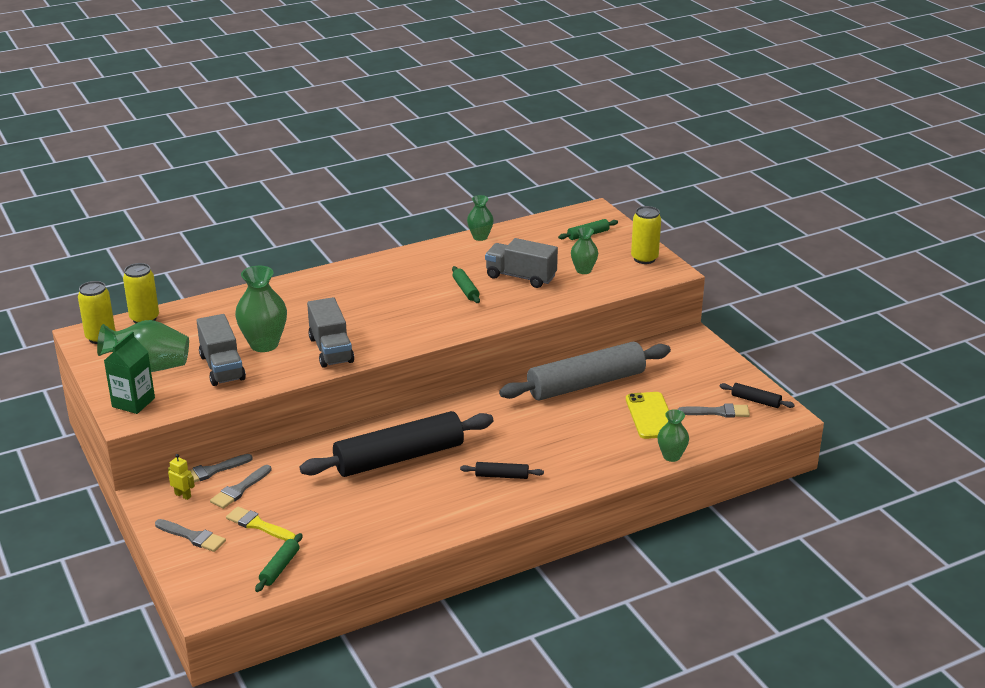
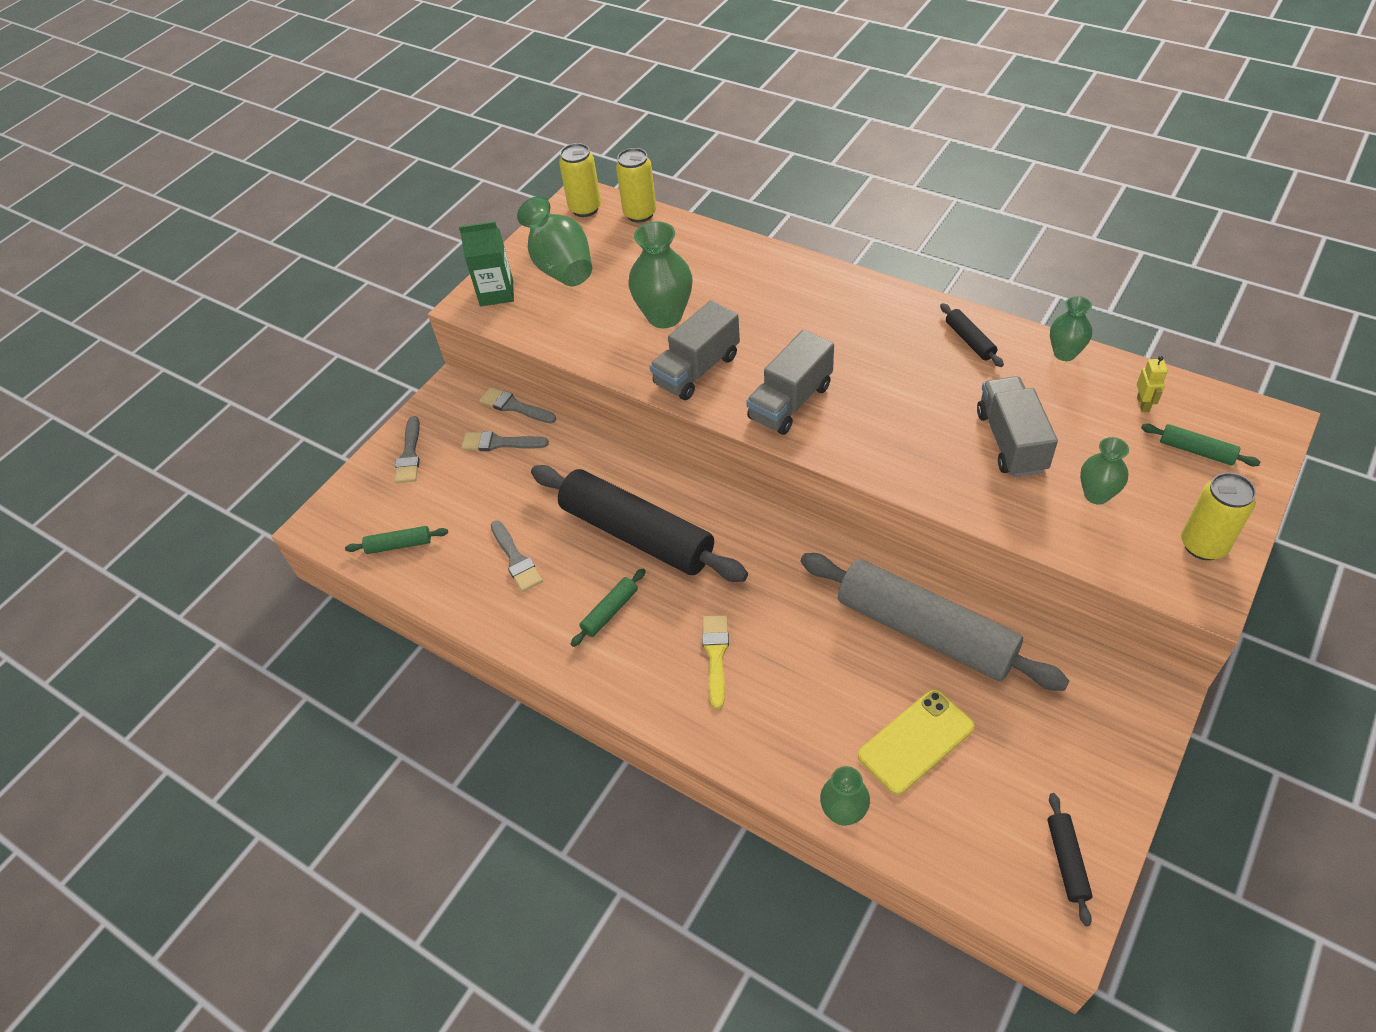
camera: 65 degrees right, 20 degrees up
(183, 495) = (465, 410): yellow robot -> yellow robot (1143, 404)
(222, 367) = (599, 313): grey truck -> grey truck (790, 402)
(258, 525) = (454, 489): yellow brush -> yellow brush (716, 655)
(465, 290) = (927, 408): green rolling pin -> green rolling pin (610, 611)
(502, 476) = (669, 646): black rolling pin -> black rolling pin (970, 340)
(718, 412) = (994, 822): grey brush -> grey brush (516, 559)

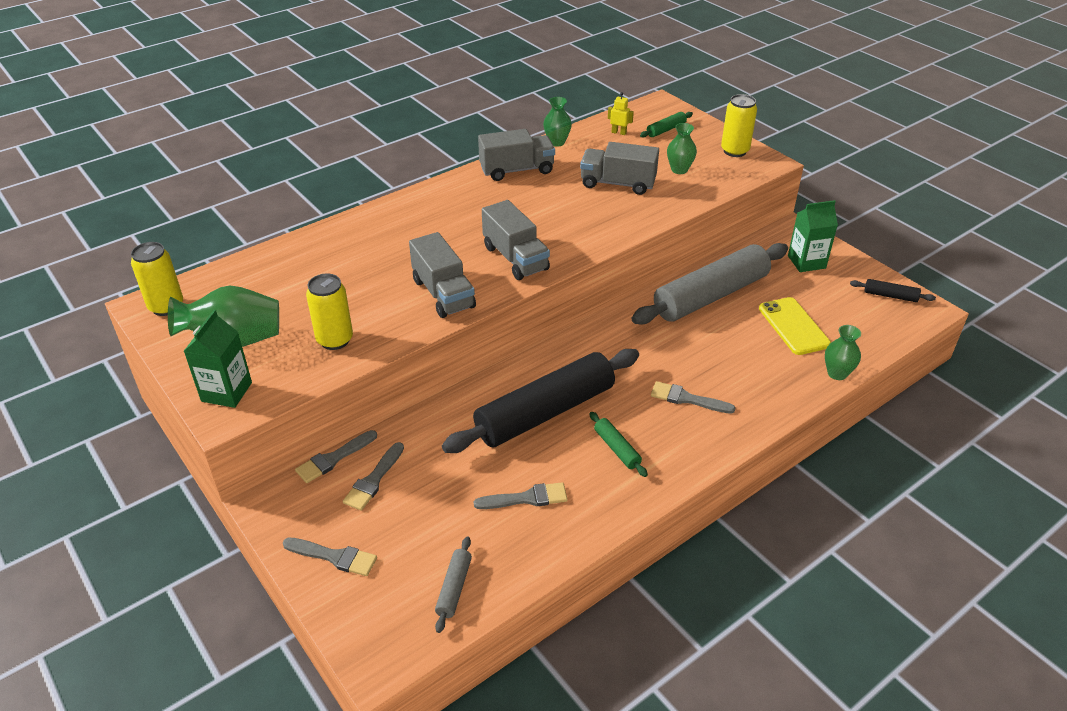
camera: 75 degrees left, 10 degrees down
(399, 545) = (454, 588): green rolling pin -> grey rolling pin
(640, 214) = (214, 276): yellow can -> yellow can (335, 340)
(664, 316) = (364, 295): green vase -> none
(716, 655) = (687, 399): yellow brush -> grey brush
(970, 340) = (517, 170): black rolling pin -> grey truck
(1080, 730) = (806, 262): none -> green carton

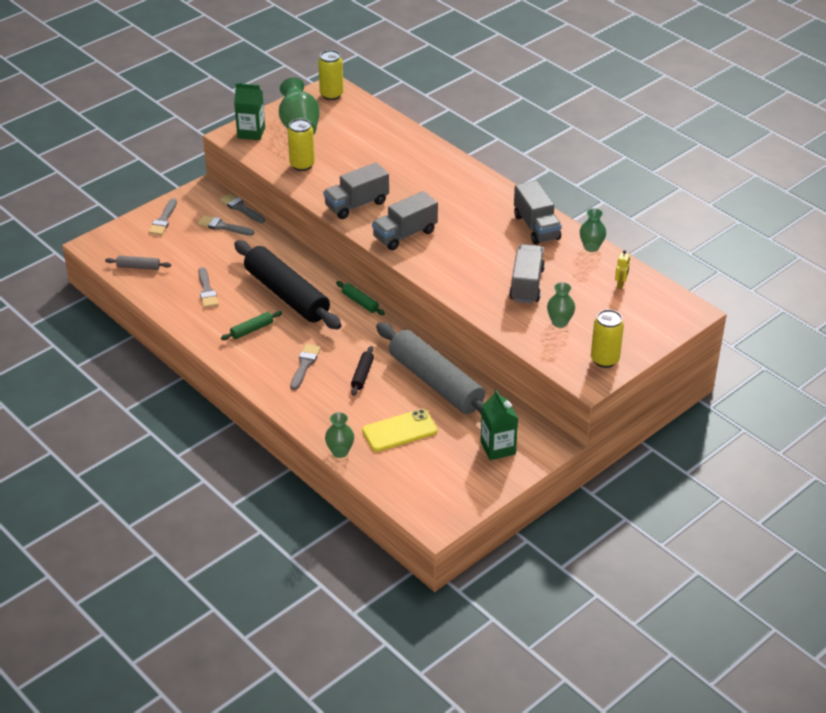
camera: 85 degrees right, 0 degrees up
(666, 130) = (635, 315): green rolling pin -> green rolling pin (360, 302)
(890, 296) = (453, 500): black rolling pin -> black rolling pin (362, 375)

